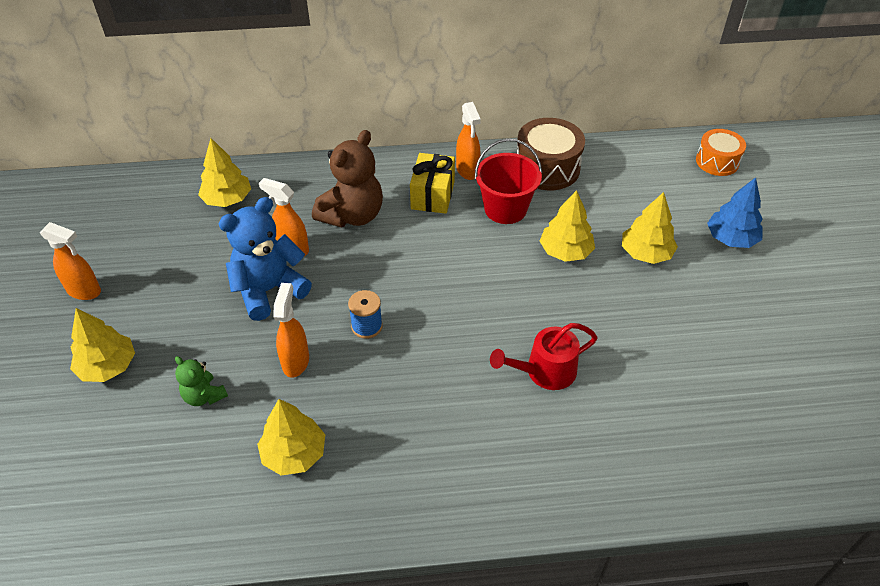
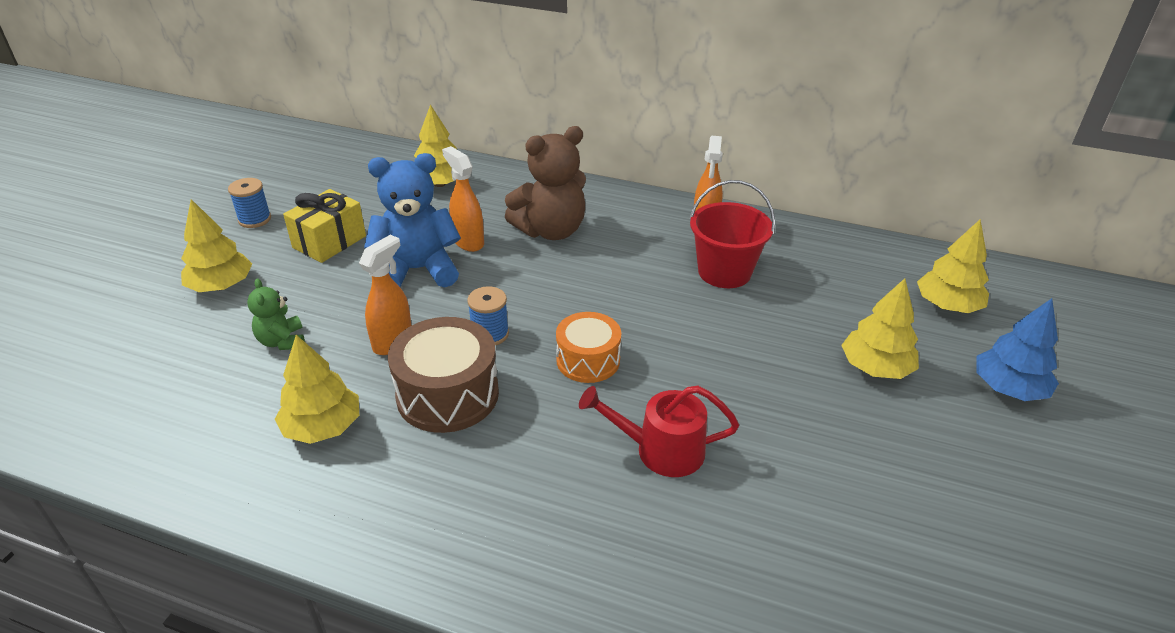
camera: 25 degrees right, 10 degrees down
(84, 291) = (255, 219): orange spray bottle -> blue spool
(433, 195) = (650, 237): yellow gift -> yellow gift (329, 242)
(547, 168) = (801, 247): brown drum -> brown drum (447, 394)
(565, 251) = (770, 334): yellow tree -> yellow tree (947, 305)
(717, 161) = (1035, 300): orange drum -> orange drum (588, 360)

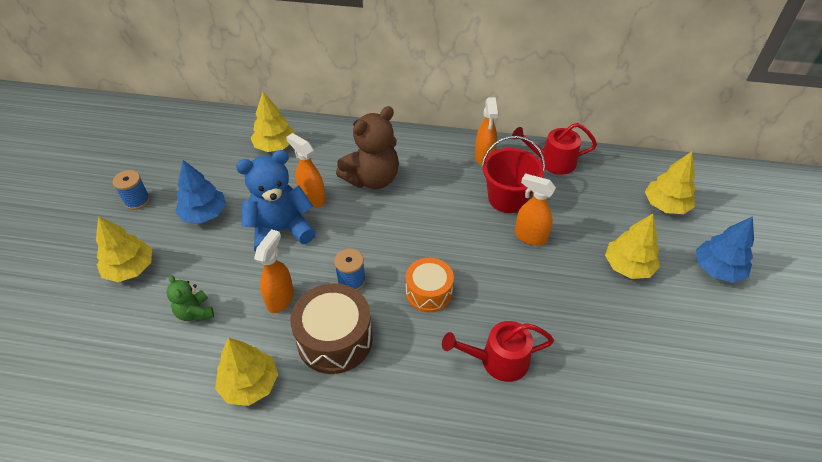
camera: 10 degrees left, 10 degrees up
(329, 242) = (204, 214): yellow gift -> blue tree
(743, 317) = (530, 237): none -> orange spray bottle
(797, 239) = (552, 162): none -> red watering can

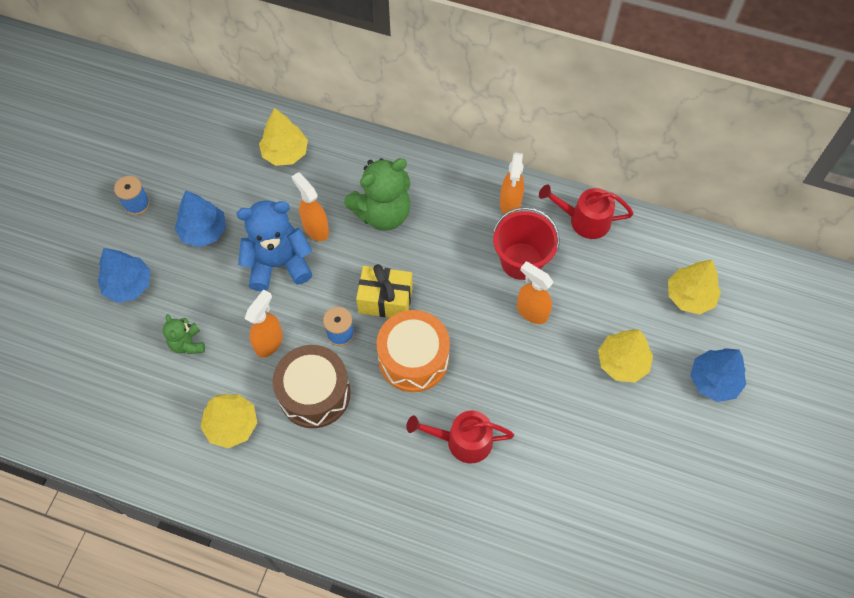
camera: 10 degrees right, 15 degrees up
(130, 268) = (128, 285): yellow tree -> blue tree
(372, 179) = (382, 213): brown teddy bear -> green teddy bear
(390, 246) = (385, 300): none -> yellow gift
(429, 292) = (413, 358): orange drum -> orange drum, size x1.52

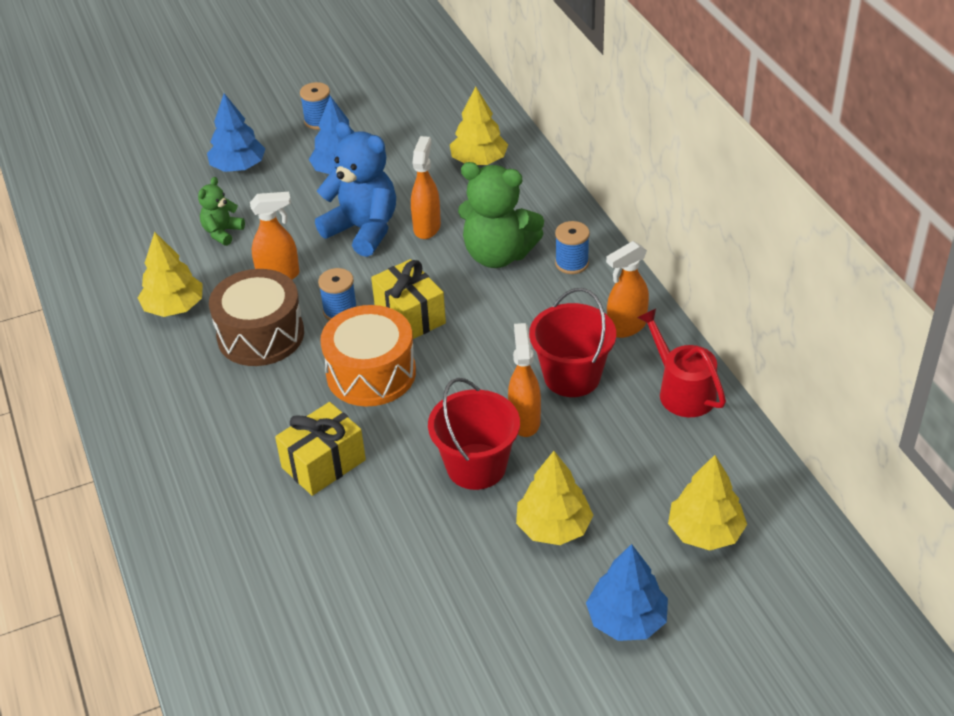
camera: 50 degrees right, 20 degrees down
(431, 184) = (572, 263): none -> blue spool
(463, 441) = (323, 463): red watering can -> yellow gift
(542, 363) = (476, 466): none -> red bucket

